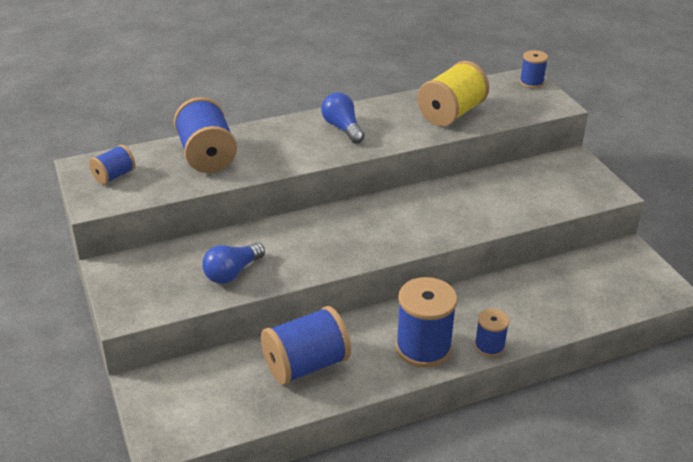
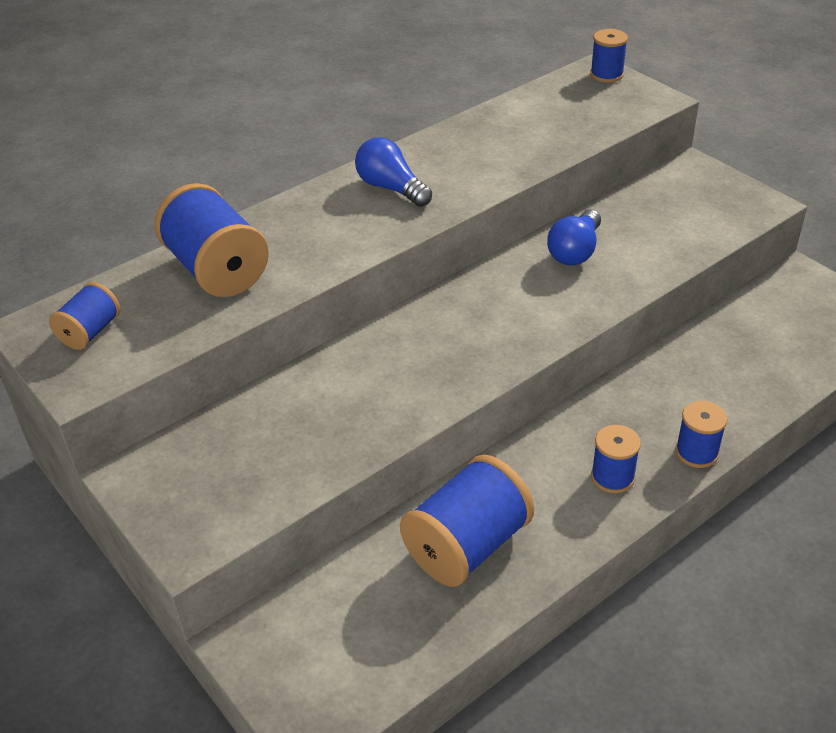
camera: 15 degrees left, 5 degrees up
(232, 273) = (319, 438): blue light bulb -> blue light bulb (575, 251)
(423, 347) = (612, 477): blue spool -> blue spool, size x0.54
(451, 113) = (527, 138): yellow spool -> none

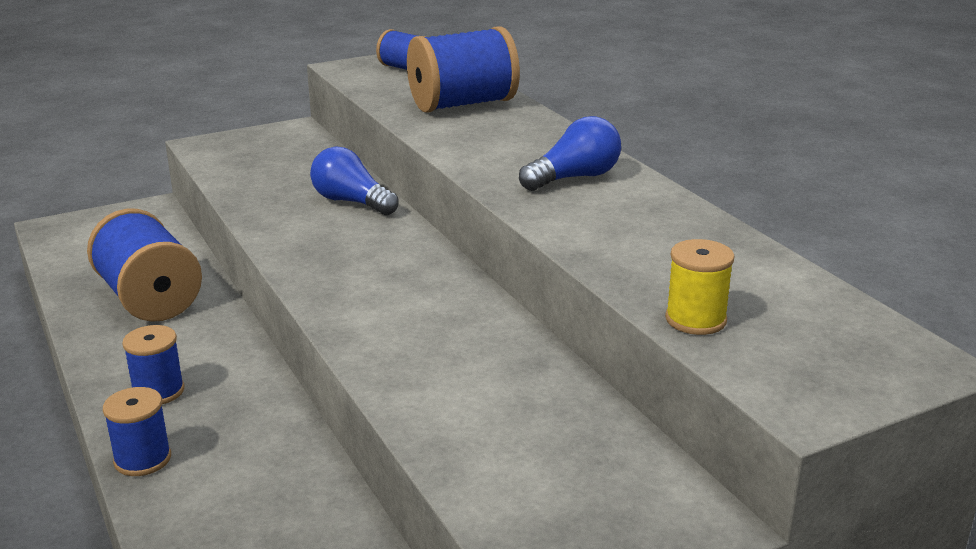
camera: 100 degrees right, 15 degrees down
(575, 251) = (488, 353): blue light bulb -> blue light bulb (351, 202)
(590, 129) = (695, 319): none -> yellow spool
(606, 75) = (901, 368): blue spool -> none

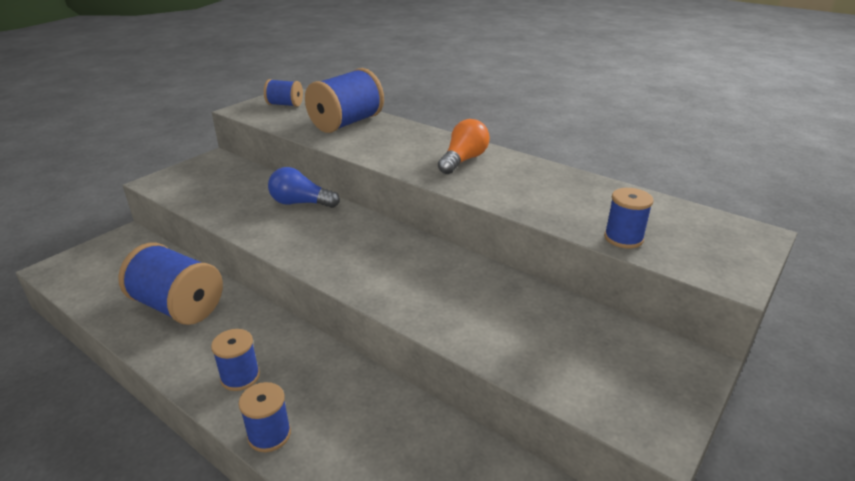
camera: 25 degrees left, 5 degrees up
(574, 178) = (463, 160): blue light bulb -> orange light bulb
(695, 319) = (623, 238): yellow spool -> blue spool

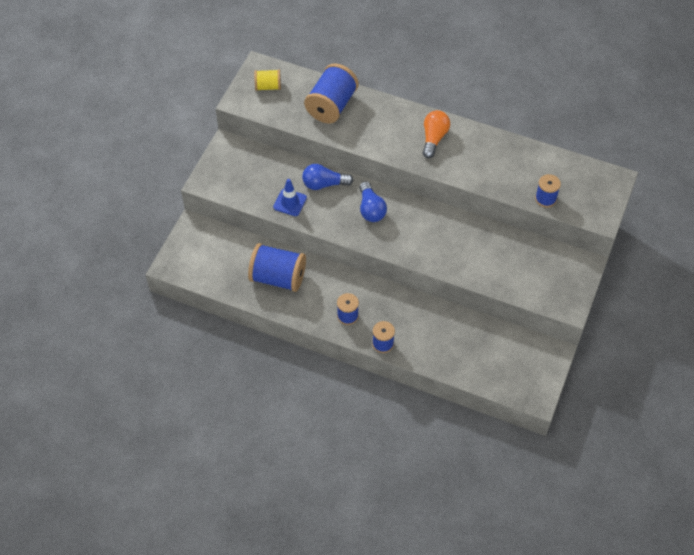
camera: 15 degrees left, 25 degrees up
(241, 212) = (290, 202): none -> blue traffic cone
(285, 104) = (268, 86): blue spool -> yellow spool
(346, 235) = (371, 209): none -> blue light bulb

